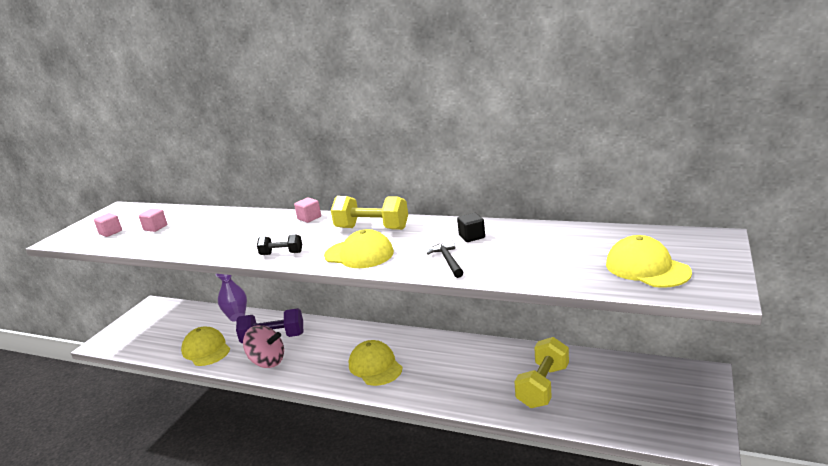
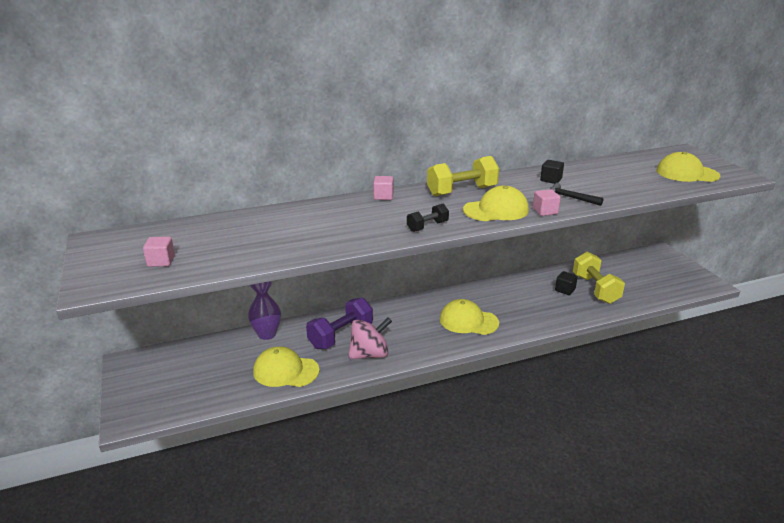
camera: 45 degrees left, 5 degrees up
(155, 228) = (217, 243): pink cube -> pink cube (545, 211)
(509, 373) = (565, 290): none -> black cube

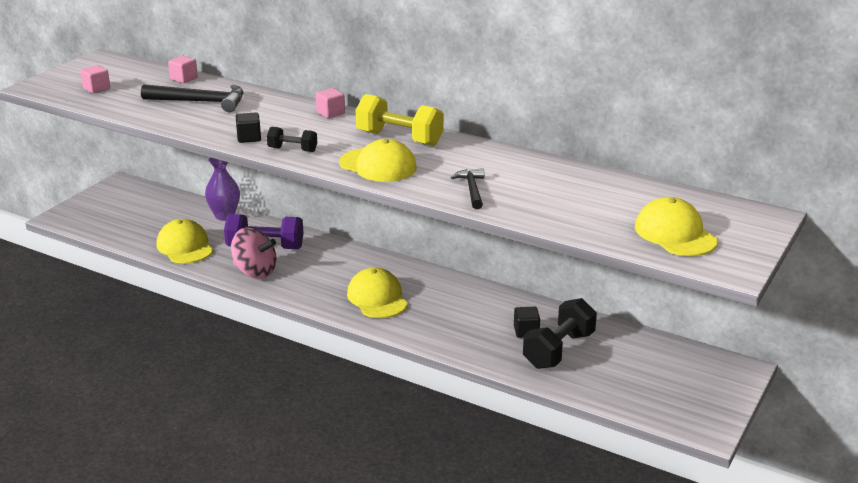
camera: 50 degrees right, 0 degrees up
(278, 230) = (200, 102): none -> black hammer
(545, 211) = (412, 187): pink cube -> pink cube (184, 79)
(551, 180) = (507, 168): black cube -> black cube (249, 138)
(595, 289) = (558, 350): yellow dumbbell -> black dumbbell

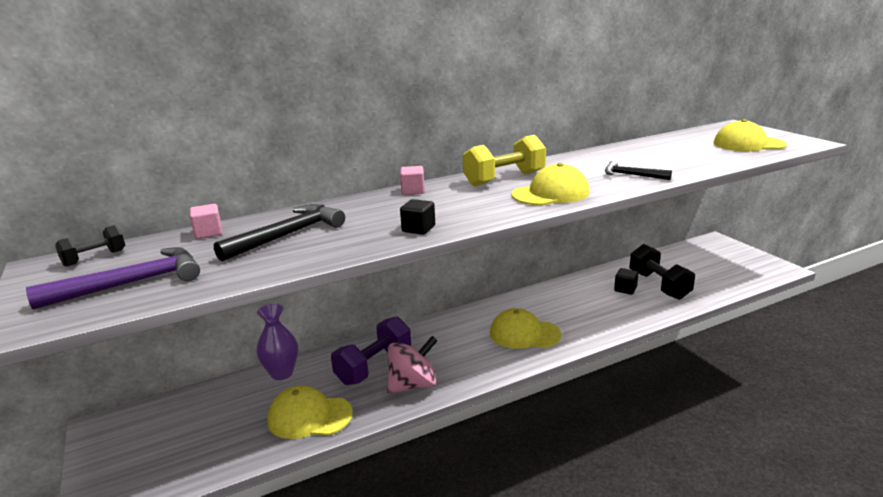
camera: 55 degrees left, 5 degrees down
(96, 89) = (131, 283): pink cube -> purple hammer
(292, 150) = (474, 216): black dumbbell -> black dumbbell (95, 258)

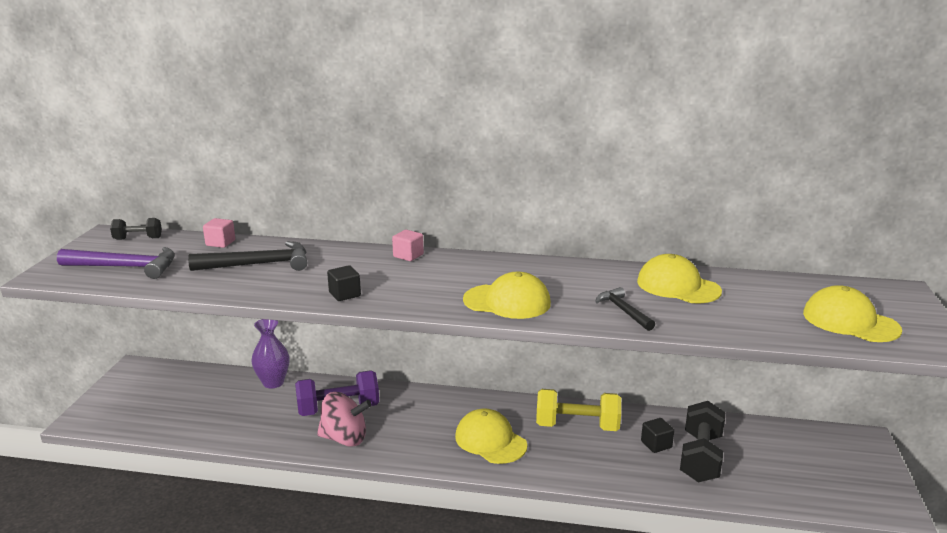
camera: 35 degrees right, 0 degrees up
(309, 416) = (249, 425): yellow cap -> yellow cap (678, 286)
(504, 179) = (501, 271): yellow dumbbell -> yellow dumbbell (577, 426)

